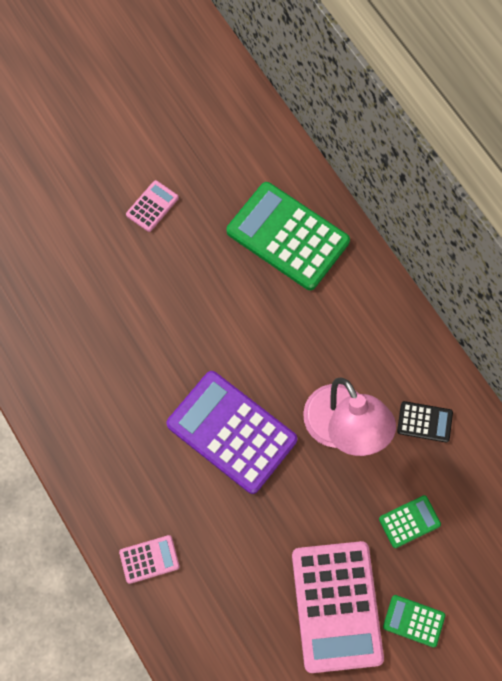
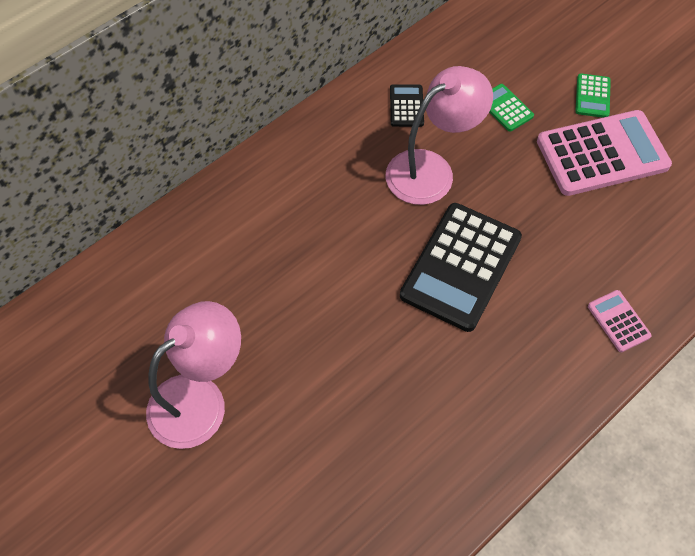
camera: 100 degrees left, 10 degrees down
(152, 206) = (200, 399): pink calculator -> pink lamp
(231, 432) = (461, 267): purple calculator -> black calculator
(287, 236) = (224, 247): green calculator -> none

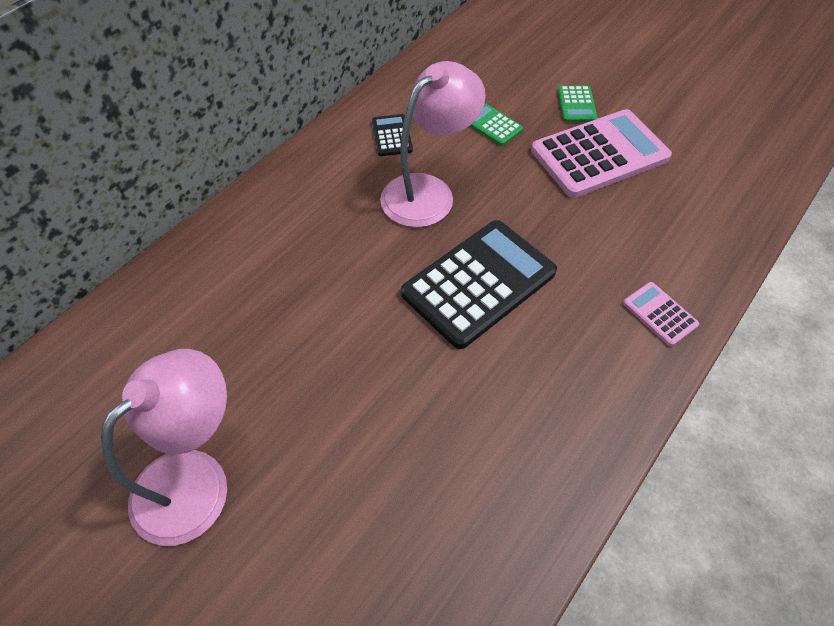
camera: 10 degrees left, 5 degrees down
(461, 267) = (478, 283): black calculator -> black calculator turned 150 degrees counterclockwise

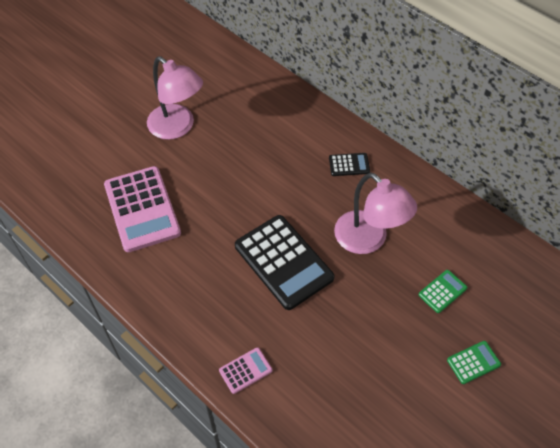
camera: 95 degrees right, 0 degrees up
(391, 136) = (427, 221): black calculator -> black calculator (349, 165)
(576, 104) = (473, 362): green calculator -> green calculator turned 150 degrees clockwise
(599, 154) = (409, 367): pink calculator -> pink calculator (142, 209)

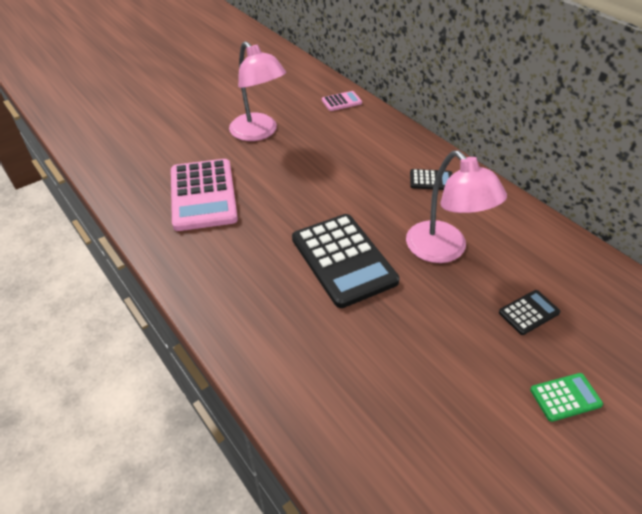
camera: 10 degrees right, 10 degrees down
(245, 370) = (275, 365): pink calculator -> pink calculator (341, 101)
(442, 291) = (528, 312): green calculator -> black calculator

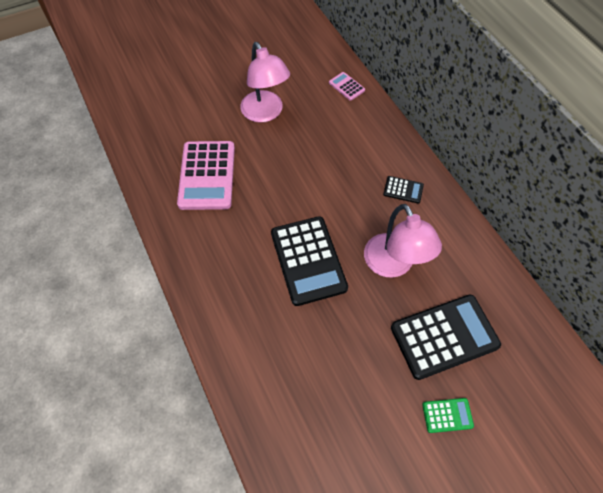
camera: 10 degrees right, 15 degrees up
(341, 101) = (346, 86): pink calculator -> pink calculator turned 120 degrees counterclockwise
(528, 312) = (444, 336): black calculator -> black calculator, size x2.19

